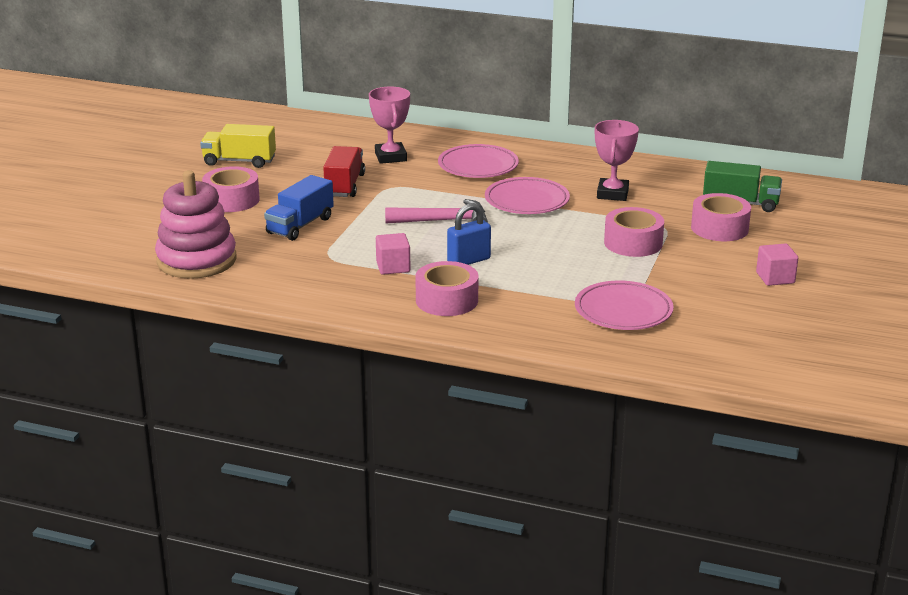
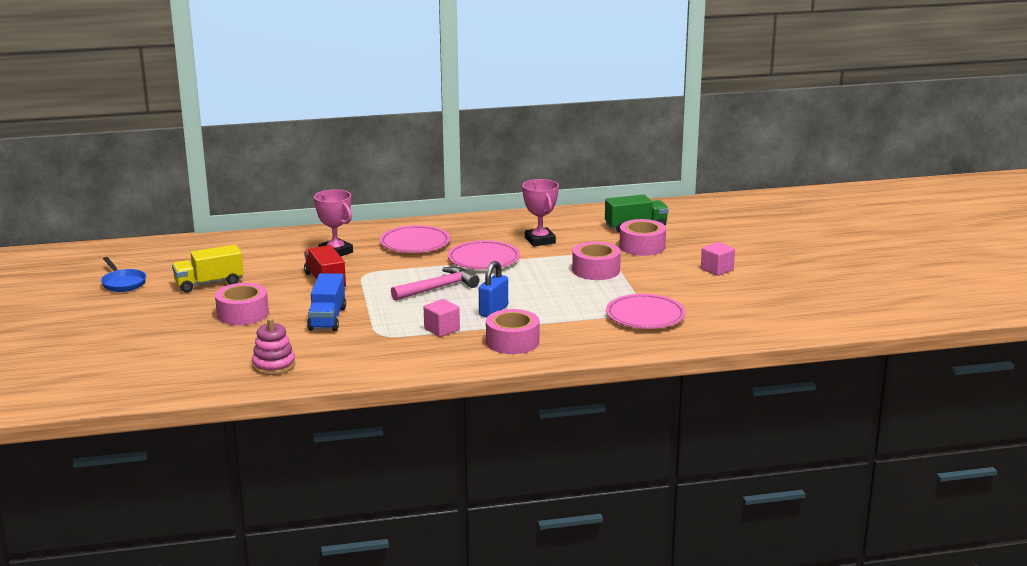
camera: 30 degrees left, 5 degrees down
(168, 142) = (123, 283): none -> blue pan
(196, 260) = (274, 365): pink stacking toy -> pink stacking toy, size x0.58

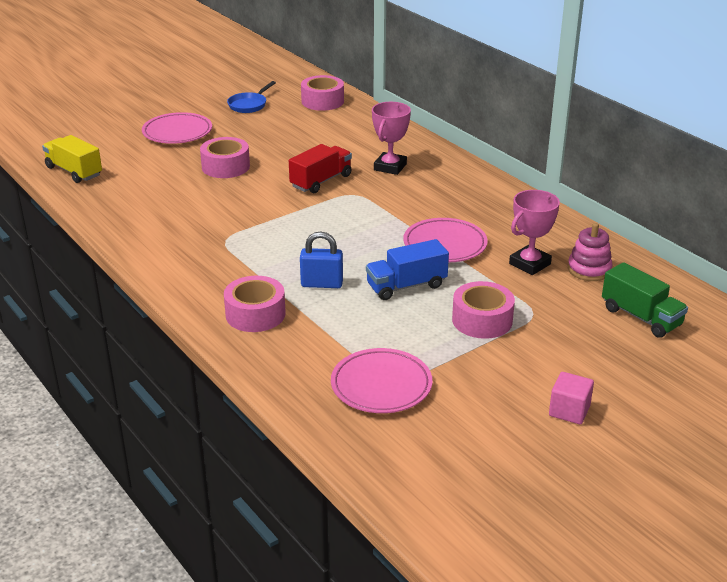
camera: 65 degrees right, 10 degrees up
(209, 283) = (275, 135): yellow truck -> yellow truck (74, 171)
(274, 365) = (134, 209): pink stacking toy -> pink stacking toy (589, 269)
(327, 319) = (242, 205): blue truck -> blue truck (406, 286)
(415, 244) = (448, 198): pink plate -> pink plate (177, 132)
(438, 288) = (352, 239): pink hammer -> none
(442, 329) = (257, 267): pink cube -> none
(642, 246) = (584, 336): pink tape -> pink tape (322, 101)

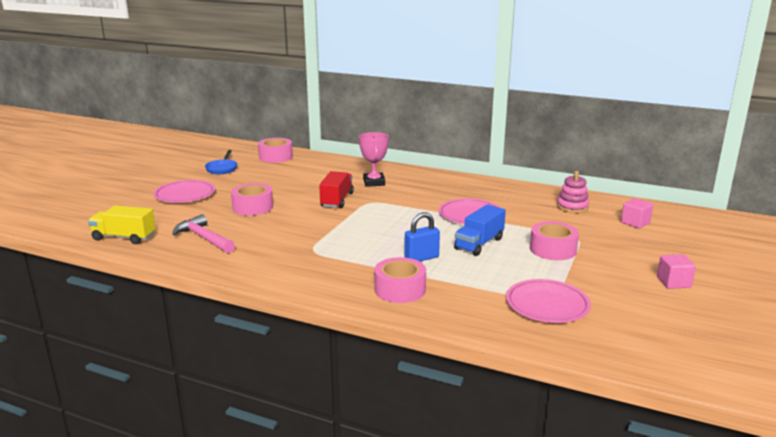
camera: 30 degrees left, 10 degrees down
(141, 193) = (203, 238): none -> pink hammer
(530, 264) = (535, 212): pink trophy -> none
(641, 317) = (635, 223): green truck -> pink cube

